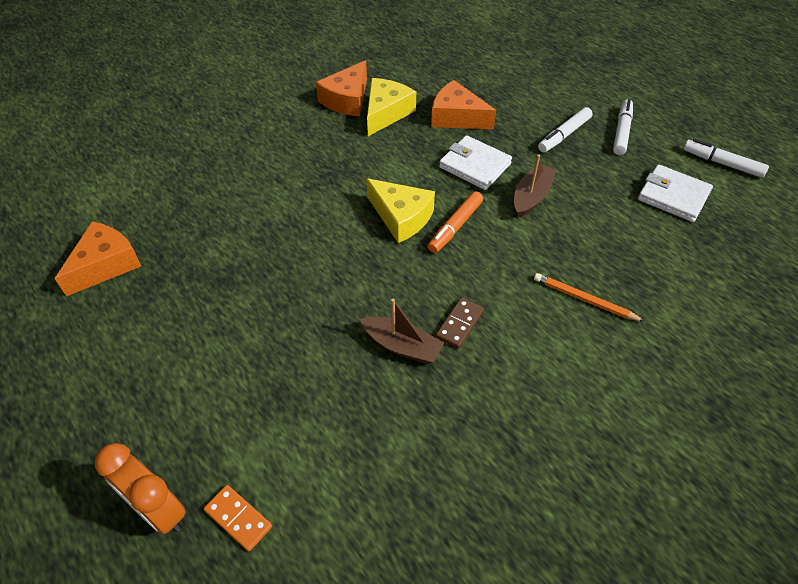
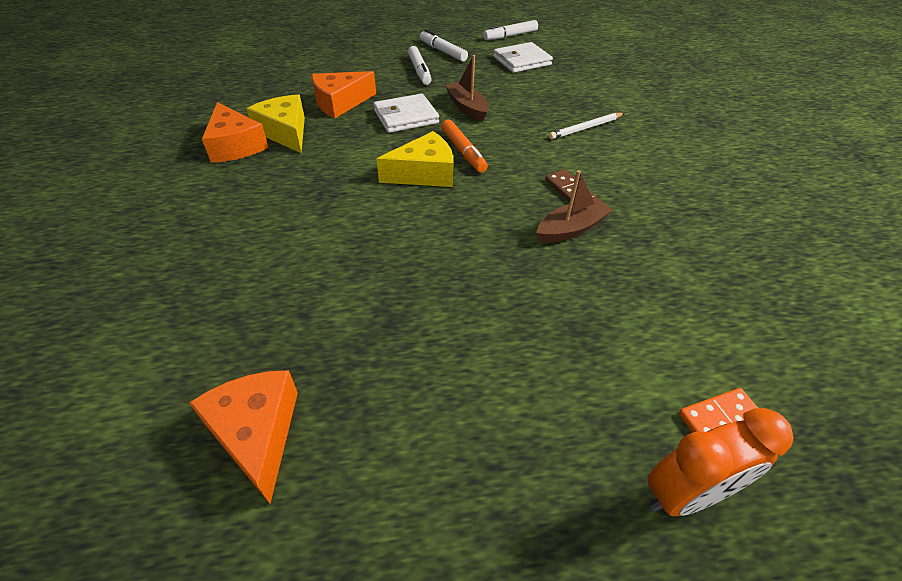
camera: 60 degrees left, 5 degrees down
(584, 299) = (586, 128): orange pencil -> white pencil

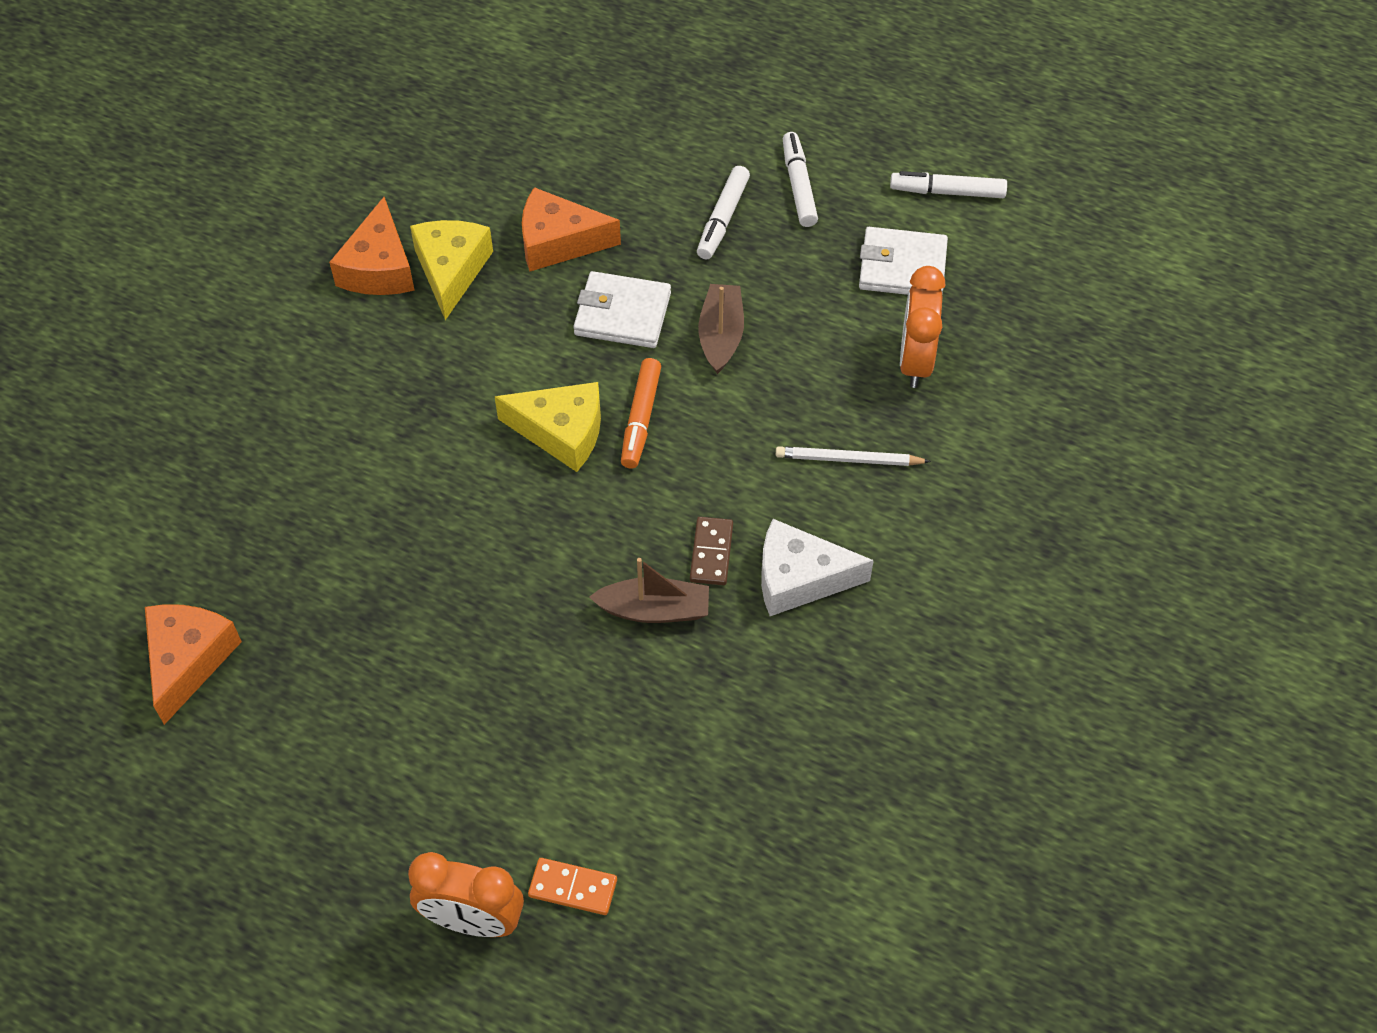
camera: 35 degrees right, 10 degrees up
(568, 86) = (915, 361): none -> orange clock
(626, 181) = (799, 578): none -> white cheese

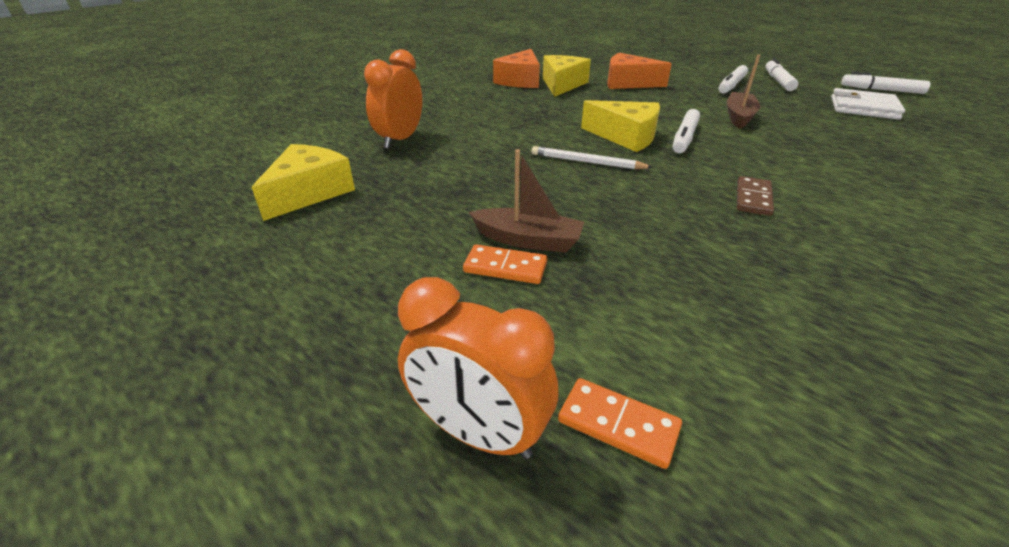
camera: 15 degrees right, 20 degrees down
(188, 660) = (309, 192): orange cheese -> yellow cheese
(454, 737) = (505, 267): none -> orange domino
(622, 314) = (669, 105): white wallet -> none
(641, 418) = (684, 138): orange marker -> white marker
(654, 610) = (705, 220): brown boat -> brown boat (527, 240)
(799, 578) = (843, 222): white cheese -> none
(848, 459) = (861, 171): white pencil -> white pencil (587, 162)
(915, 361) = (895, 139): orange clock -> orange clock (400, 139)

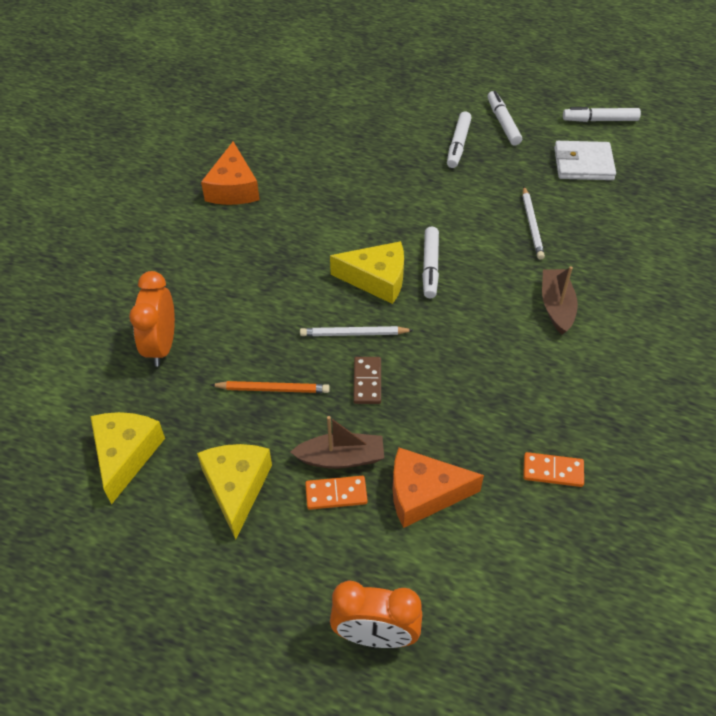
camera: 20 degrees left, 15 degrees up
(483, 180) = (273, 389): none -> orange pencil
(562, 85) = (282, 186): yellow cheese -> yellow cheese (236, 488)
(618, 424) = (449, 601): orange domino -> orange domino (553, 471)
(628, 83) = (352, 165): orange cheese -> orange cheese (423, 494)
(739, 117) = (473, 212): brown boat -> brown boat (556, 306)
(753, 198) = (499, 349): brown domino -> brown domino (367, 382)
(803, 131) = (532, 225): none -> white pencil

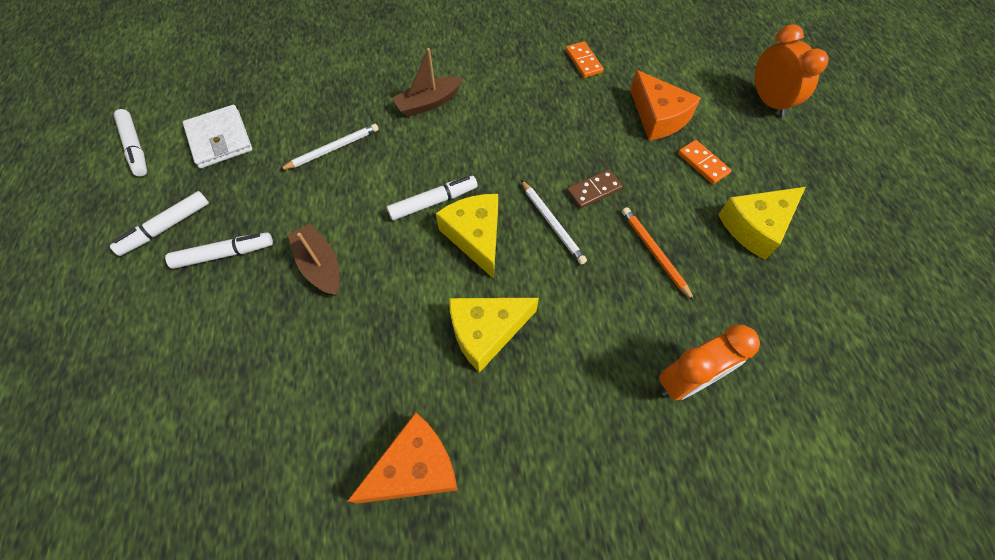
camera: 120 degrees left, 10 degrees up
(125, 455) = (808, 327): yellow cheese -> yellow cheese (486, 332)
(341, 458) = (673, 174): brown boat -> brown boat (320, 266)

